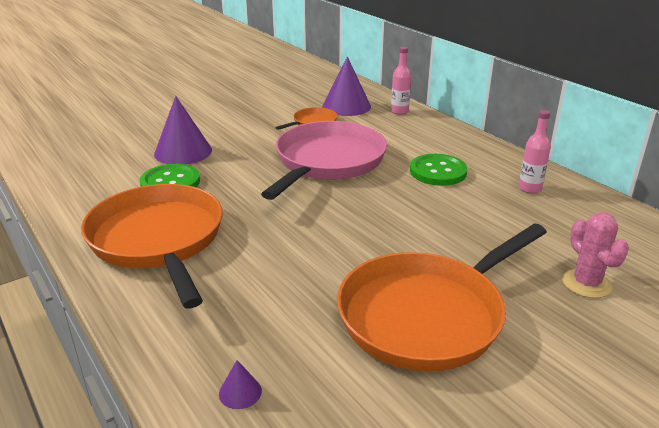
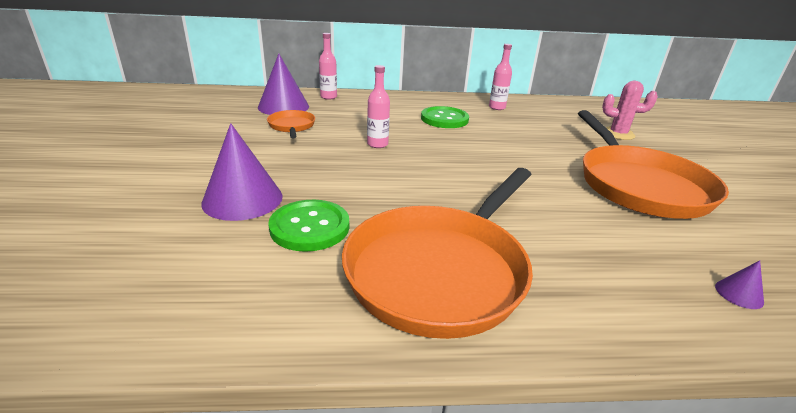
camera: 60 degrees left, 0 degrees up
(158, 240) = (441, 270): orange pan -> orange pan turned 60 degrees counterclockwise
(327, 162) = (377, 144): pink pan -> pink bottle

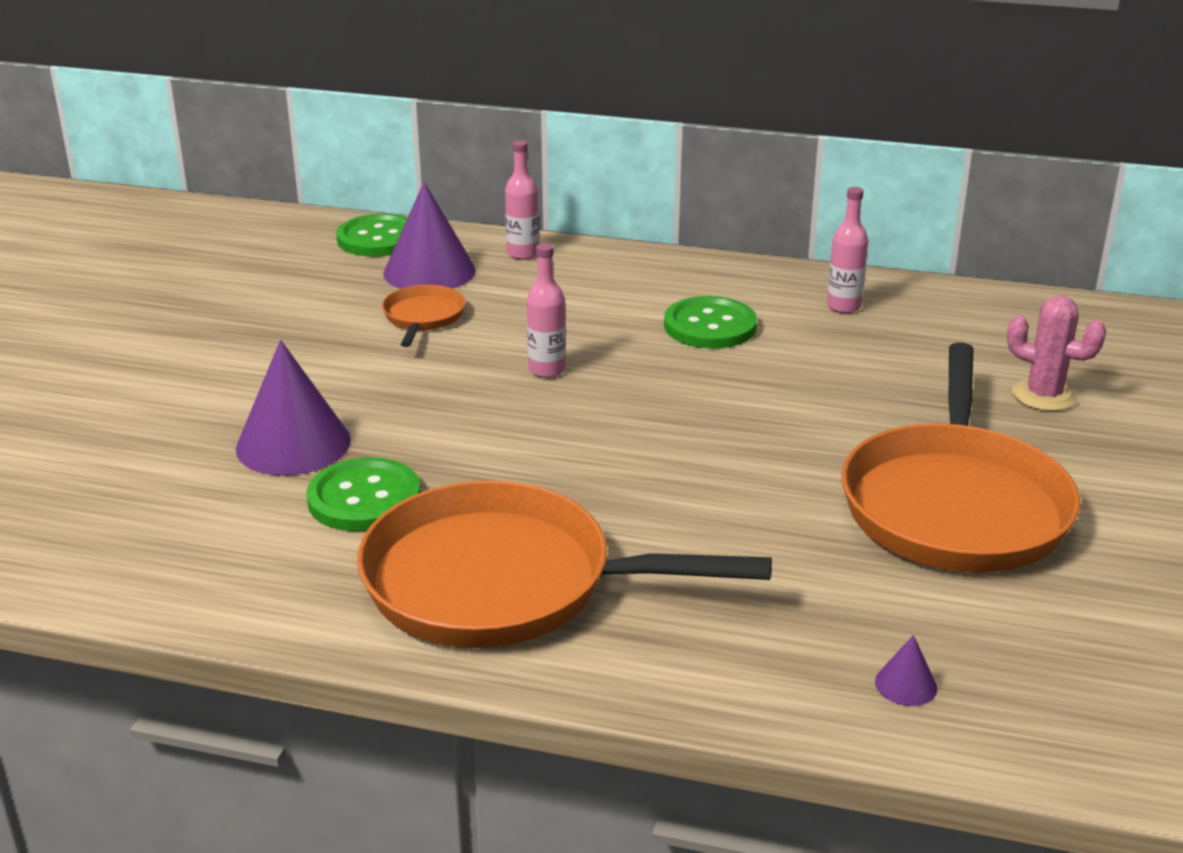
camera: 20 degrees right, 0 degrees up
(247, 95) = (378, 239): none -> green button
(441, 270) = (502, 582): orange pan -> orange pan turned 45 degrees clockwise

